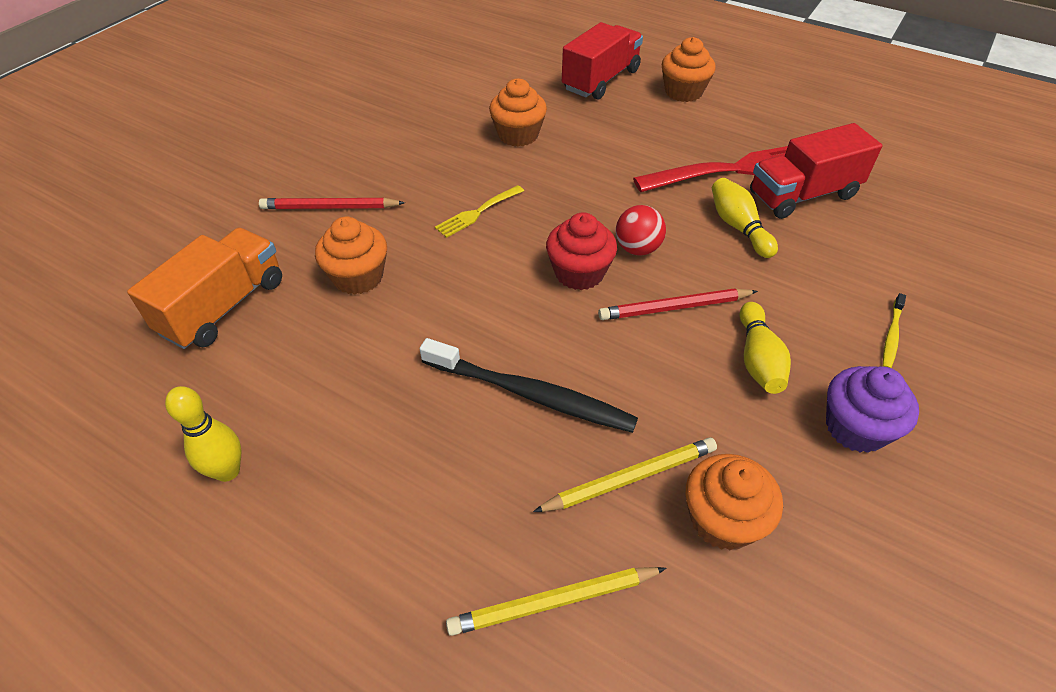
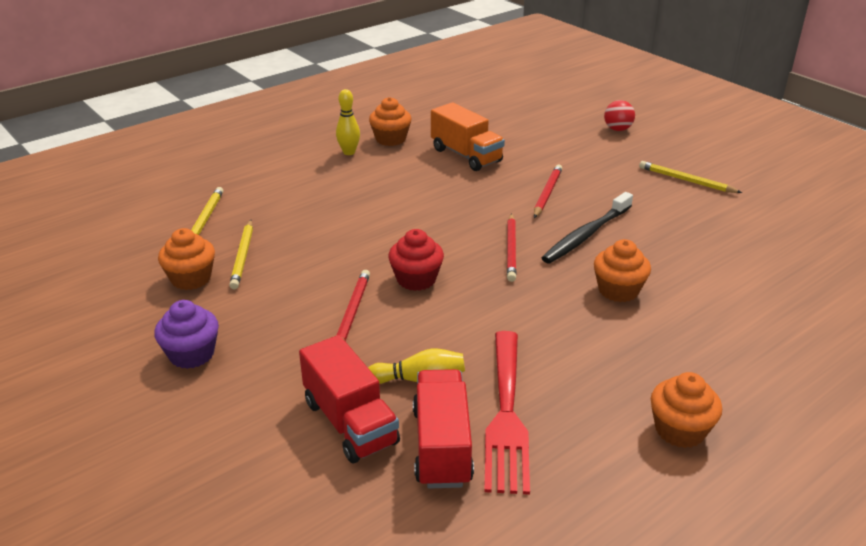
camera: 110 degrees right, 15 degrees down
(271, 114) = (686, 180): none -> yellow pencil
(358, 277) = (466, 196): orange cupcake -> orange cupcake (390, 139)
(477, 213) = (511, 249): yellow fork -> red pencil
(531, 394) = (325, 238): black toothbrush -> black toothbrush (586, 235)
(601, 80) = (719, 370): red truck -> red truck (350, 422)
(637, 249) = (426, 314): red ball -> red ball (617, 129)
(758, 359) = (278, 333): yellow bowling pin -> none
(891, 336) = (241, 414): yellow toothbrush -> none

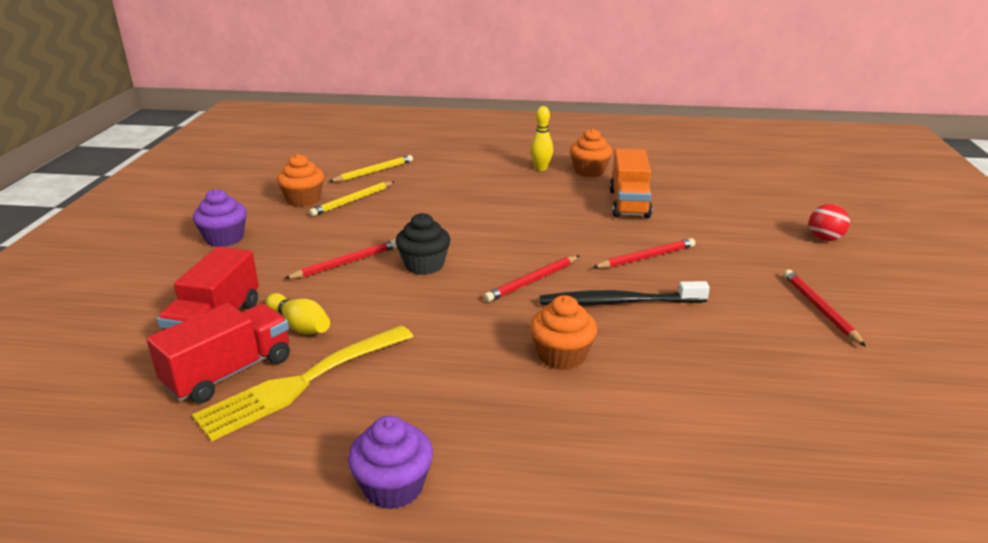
camera: 45 degrees right, 5 degrees down
(416, 279) = (424, 265): red cupcake -> black cupcake
(506, 415) = (302, 383): red fork -> yellow fork
(680, 430) = (393, 487): orange cupcake -> purple cupcake
(686, 180) = (819, 309): yellow pencil -> red pencil

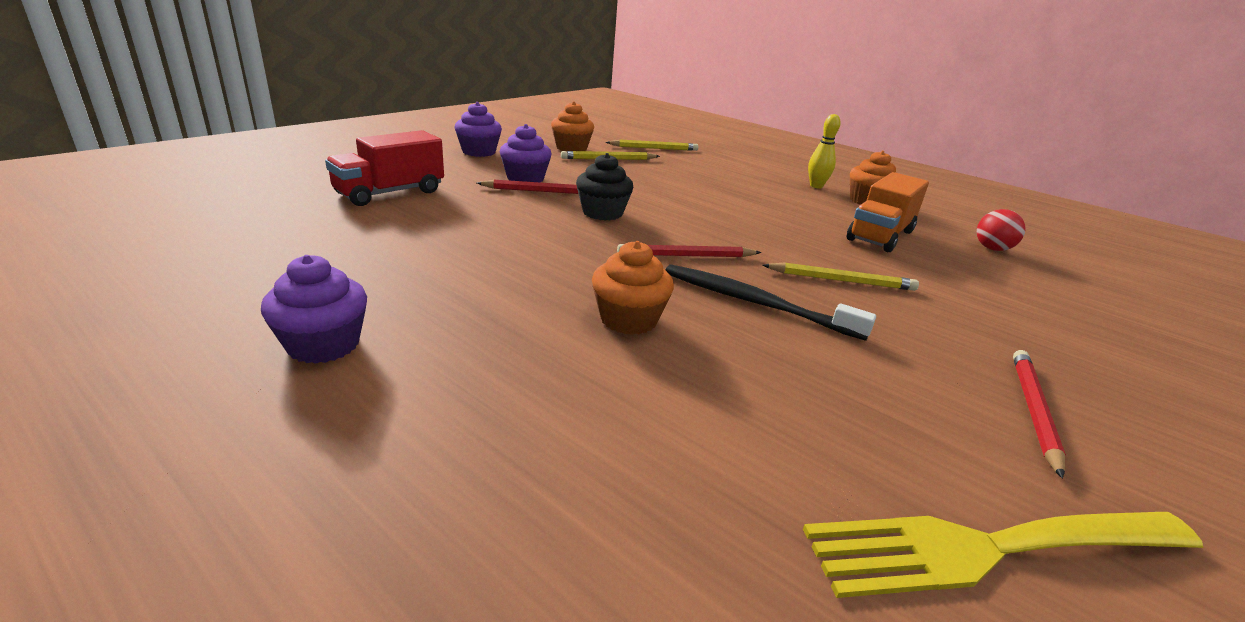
camera: 30 degrees right, 0 degrees up
(229, 372) = (348, 222): red truck -> none
(300, 325) = (443, 214): yellow bowling pin -> none
(302, 383) = (383, 247): yellow fork -> yellow fork (989, 549)
(313, 254) = (525, 178): none -> purple cupcake
(646, 257) = (841, 280): red pencil -> yellow pencil
(824, 239) = (1129, 346): red ball -> red ball (992, 249)

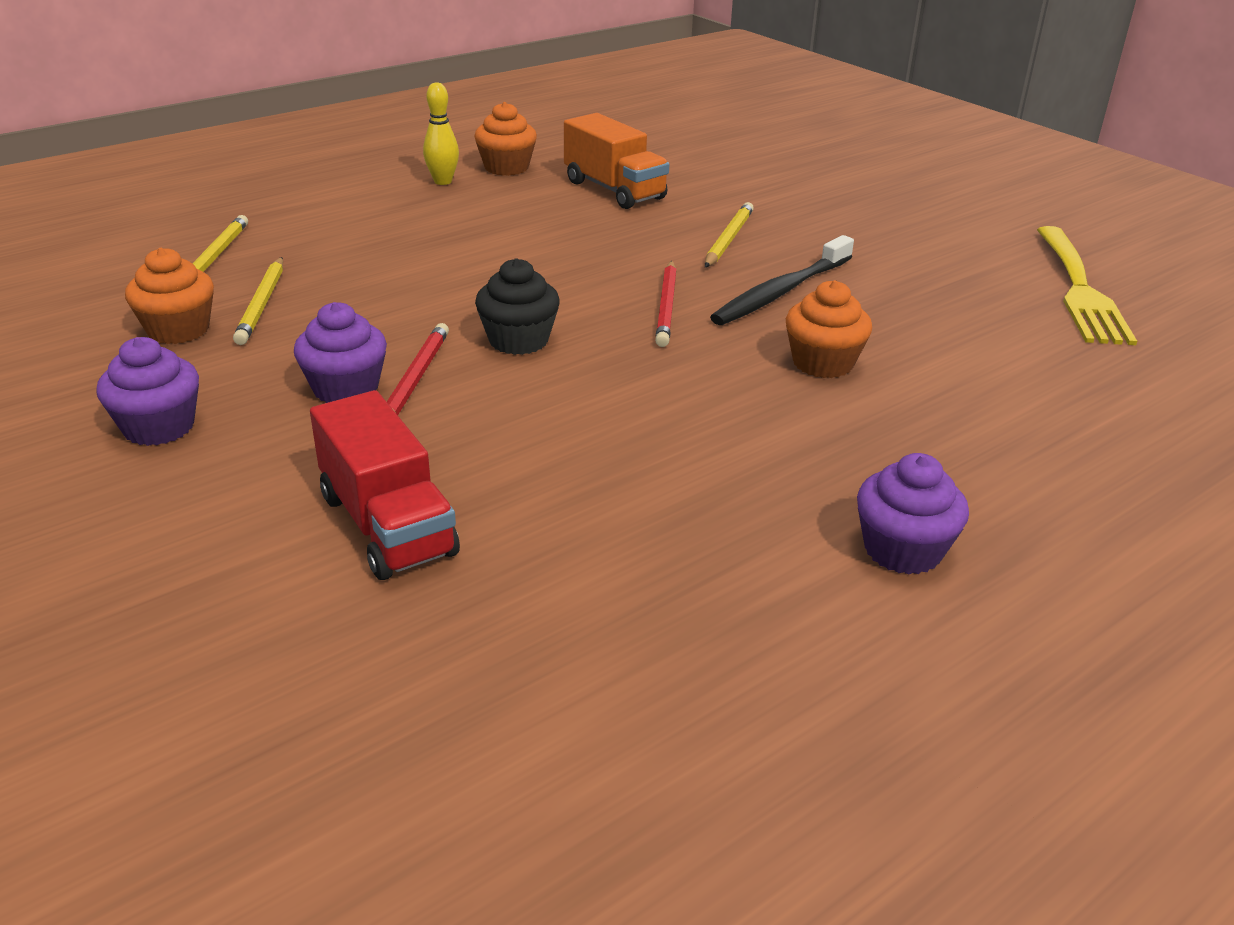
camera: 75 degrees left, 5 degrees up
(992, 249) = (652, 149): red ball -> none
(1033, 410) = (935, 229): red pencil -> none

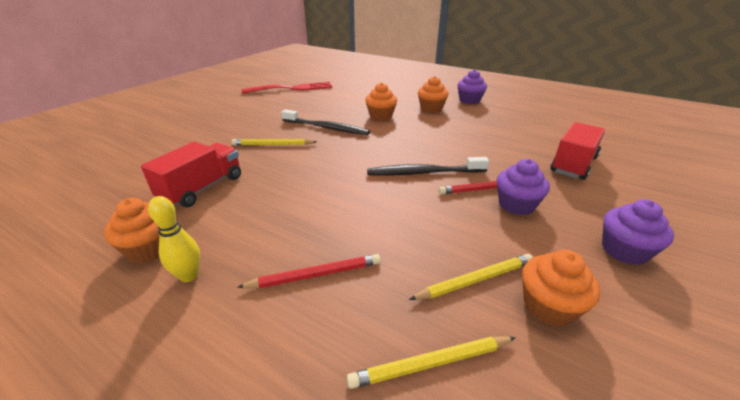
camera: 110 degrees left, 0 degrees up
(518, 340) = (423, 173): black cupcake -> black toothbrush
(614, 190) = (202, 188): orange truck -> red truck
(666, 307) = (359, 147): red pencil -> red pencil (315, 275)
(850, 450) = (431, 108): none -> orange cupcake
(1080, 290) = (292, 88): yellow fork -> red fork

